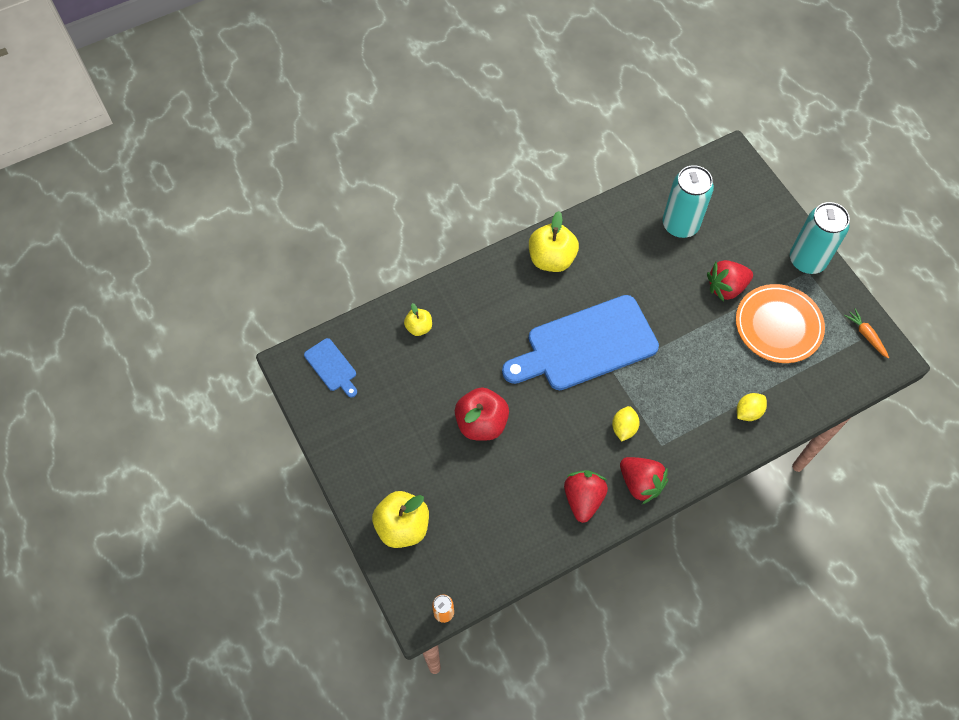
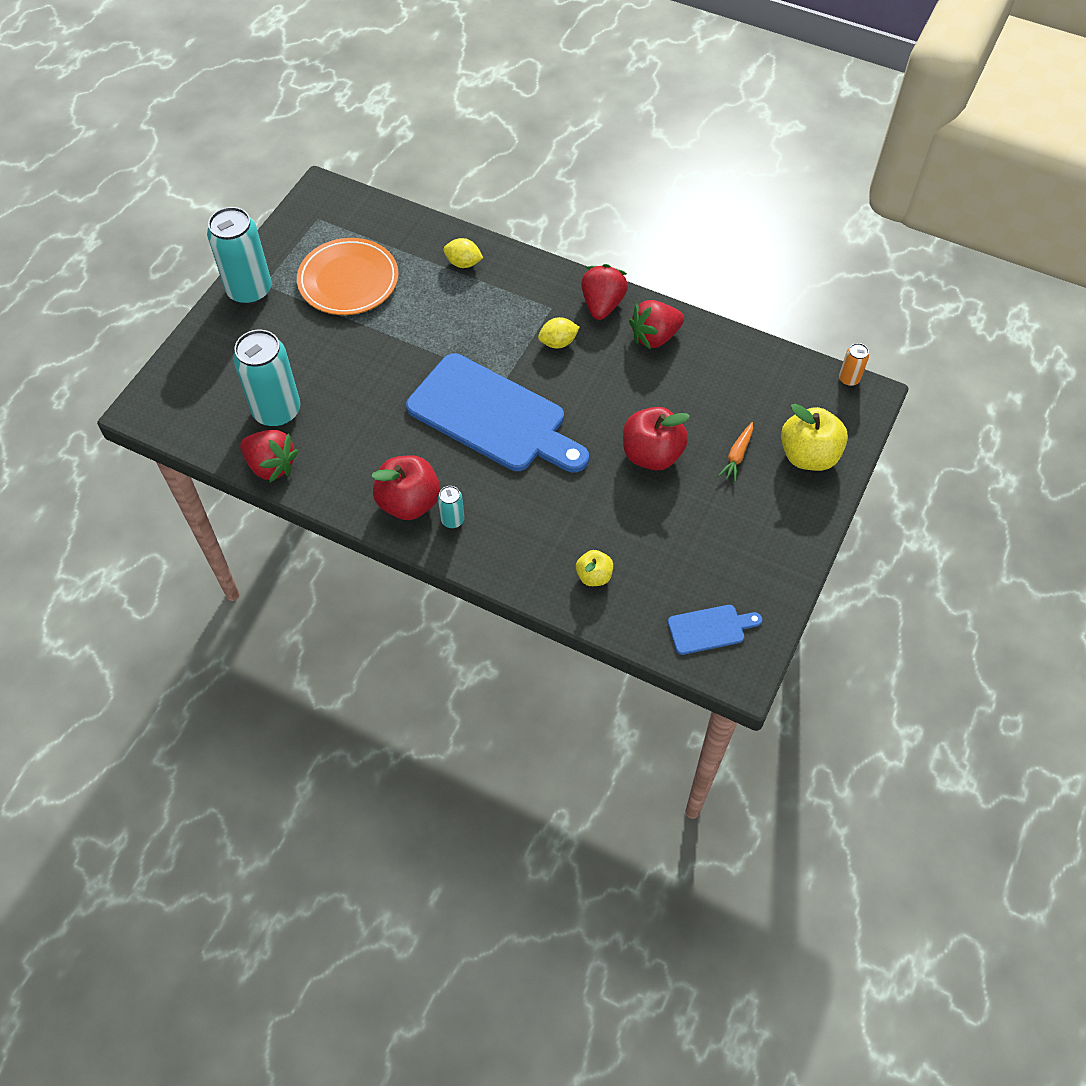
camera: 125 degrees left, 5 degrees down
(332, 367) = (710, 629): blue cutting board -> blue cutting board turned 60 degrees clockwise
(520, 275) = (452, 520): none -> turquoise can
(551, 259) = (409, 502): yellow apple -> red apple
(726, 287) = (332, 338): red strawberry -> red strawberry (271, 466)
(866, 335) = (310, 216): orange carrot -> orange carrot (737, 455)

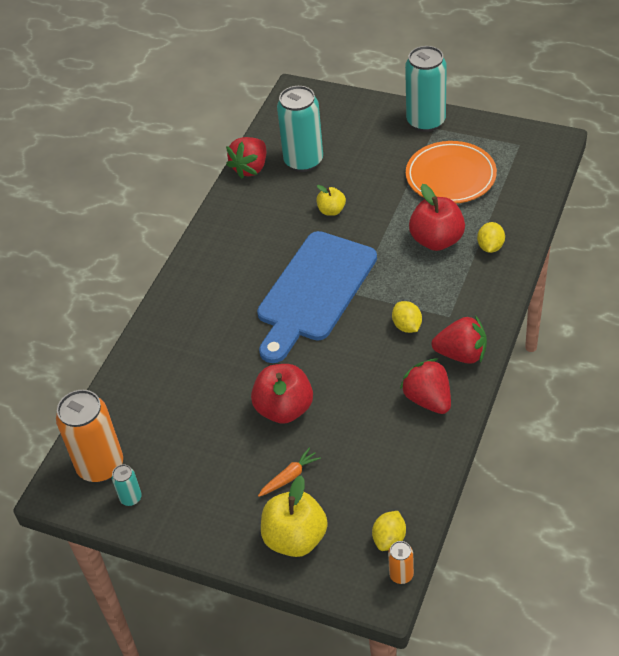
camera: 90 degrees right, 10 degrees down
(409, 502) = (221, 252): red apple -> red apple (437, 240)
(452, 520) = (205, 281): turquoise can -> turquoise can (131, 498)
(594, 576) = (153, 379): yellow apple -> yellow apple (331, 210)
(710, 629) = (100, 466): blue cutting board -> orange can
(737, 455) = (289, 477): orange carrot -> orange carrot turned 120 degrees clockwise
(811, 383) = (389, 539): none -> yellow lemon

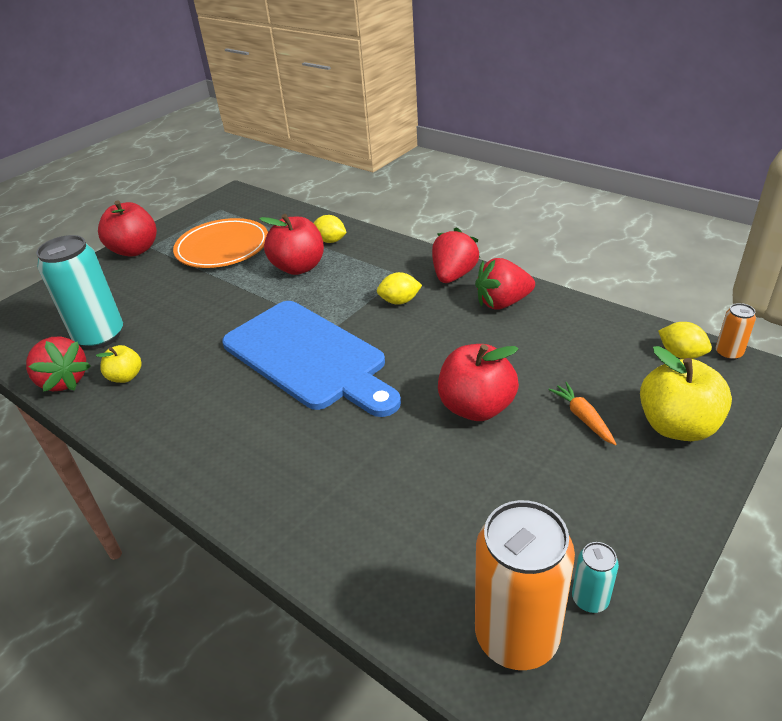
camera: 75 degrees left, 10 degrees down
(331, 210) = (197, 327): yellow apple -> yellow apple (126, 376)
(426, 121) = (135, 250): turquoise can -> red apple

